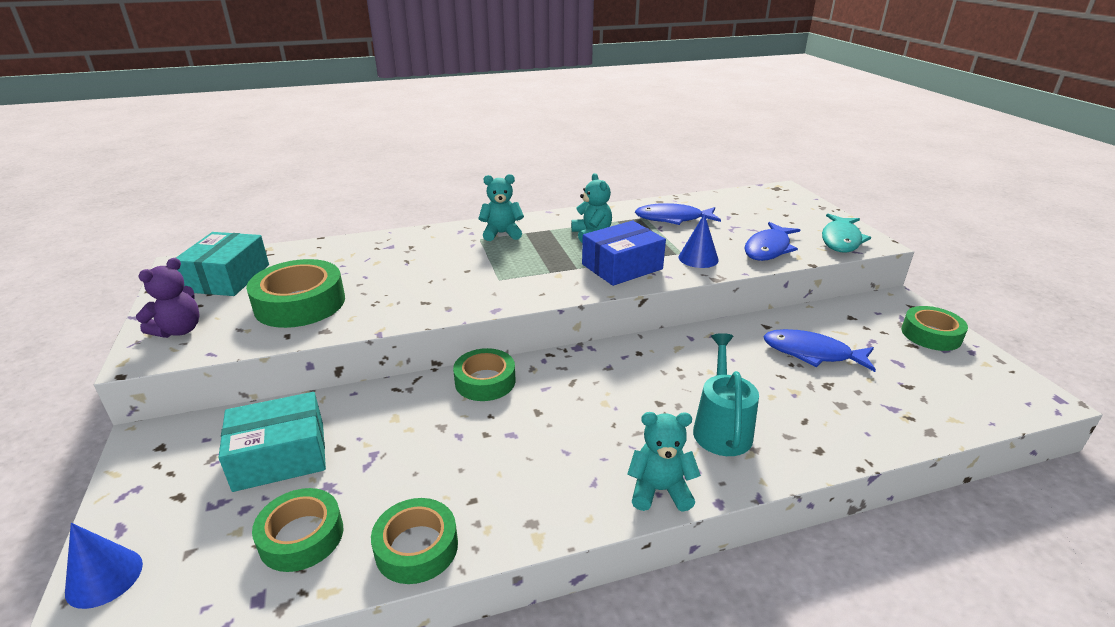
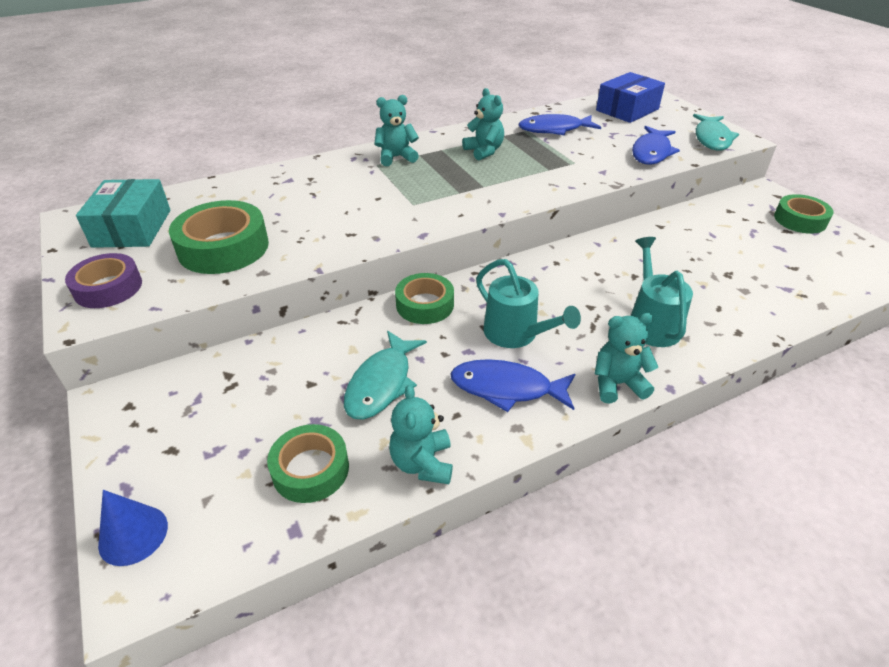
camera: 10 degrees left, 10 degrees up
(179, 330) = (108, 288): purple teddy bear -> purple tape
(280, 456) = (256, 399): turquoise box -> none
(409, 456) = (381, 383): none -> turquoise fish
(416, 547) = (422, 463): green tape -> turquoise teddy bear
(568, 422) = (516, 334): none -> turquoise watering can
(622, 266) = (525, 181): blue box -> blue box (627, 110)
(698, 258) = (592, 167): blue cone -> none
(812, 353) = (707, 247): blue fish -> blue fish (507, 388)

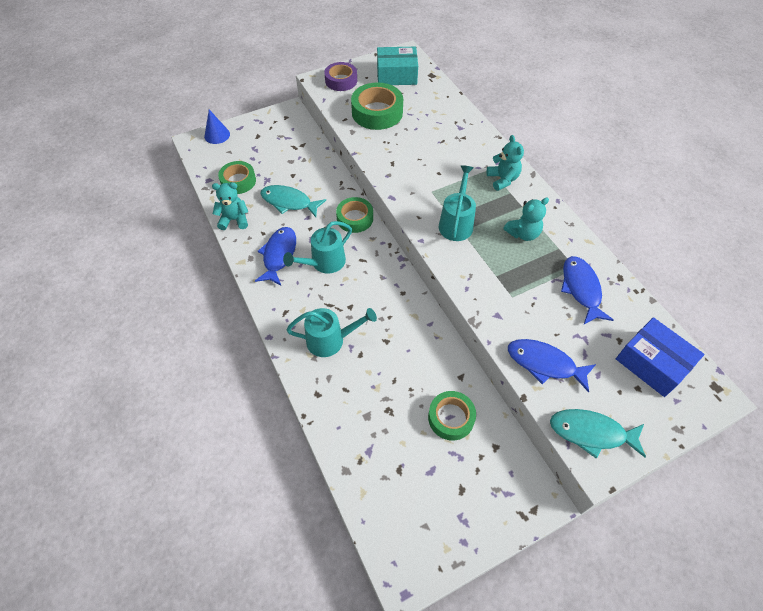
camera: 90 degrees right, 15 degrees up
(470, 189) = (456, 223): none -> turquoise watering can
(617, 384) = (275, 309): turquoise teddy bear -> none
(800, 220) = (483, 512): green tape -> green tape (451, 418)

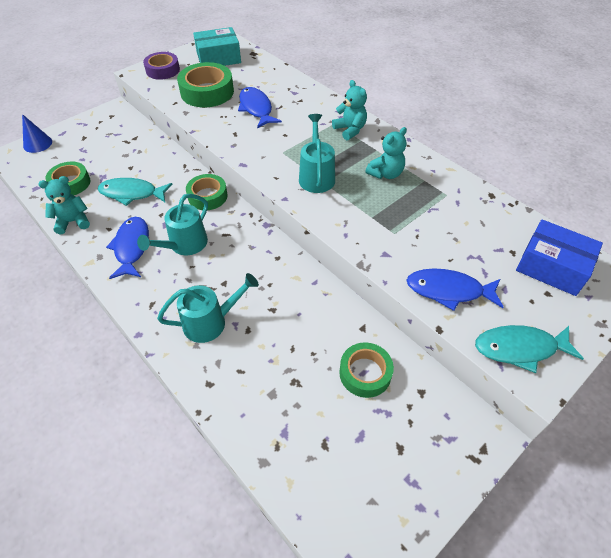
camera: 15 degrees left, 5 degrees down
(581, 289) = (459, 213): blue fish -> blue fish (256, 109)

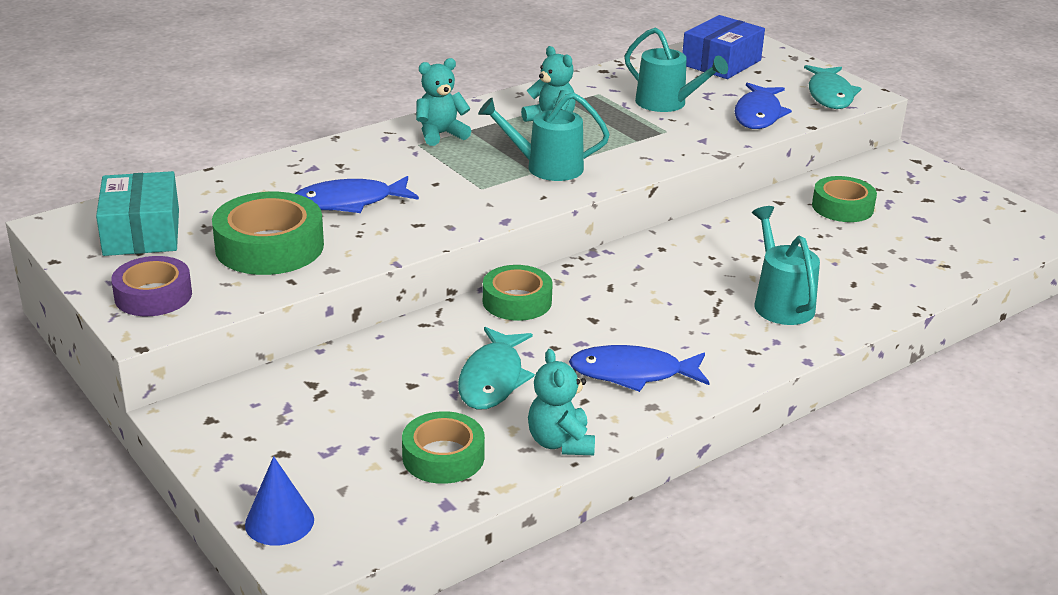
camera: 85 degrees left, 20 degrees down
(184, 245) = (631, 323): turquoise watering can -> turquoise watering can (667, 103)

